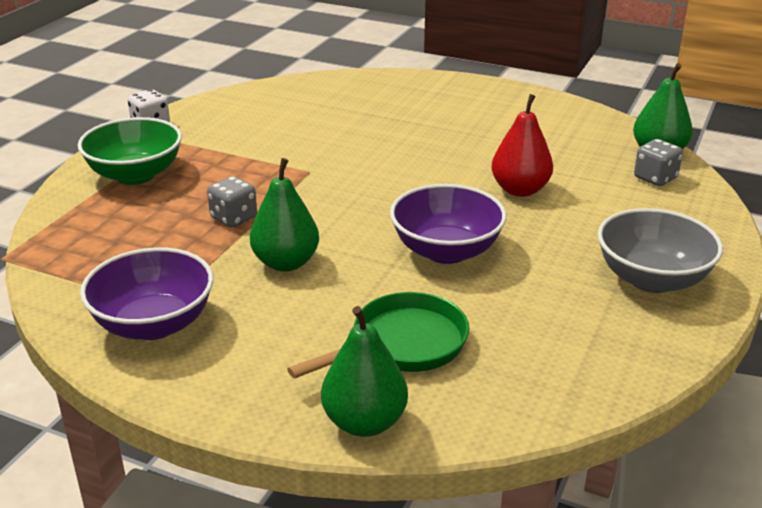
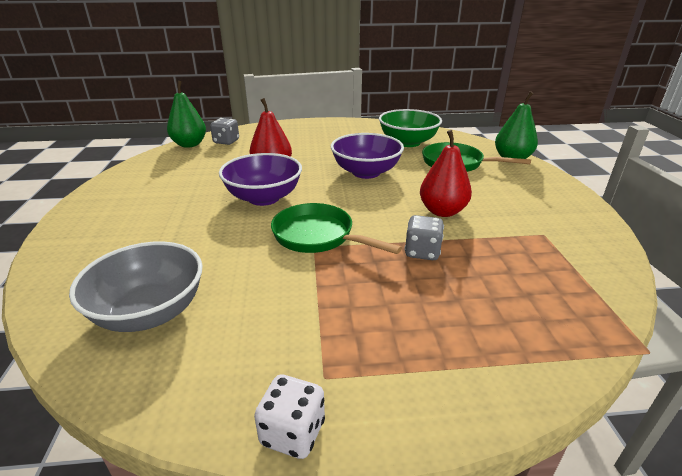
camera: 120 degrees left, 0 degrees up
(135, 175) = (426, 354): green bowl -> green bowl (408, 142)
(154, 324) = (560, 229): purple bowl -> purple bowl (264, 198)
(286, 263) = (442, 211): green pear -> red pear
(324, 177) = (318, 236): none -> green pan
(652, 279) = (334, 131): grey bowl -> grey bowl (150, 312)

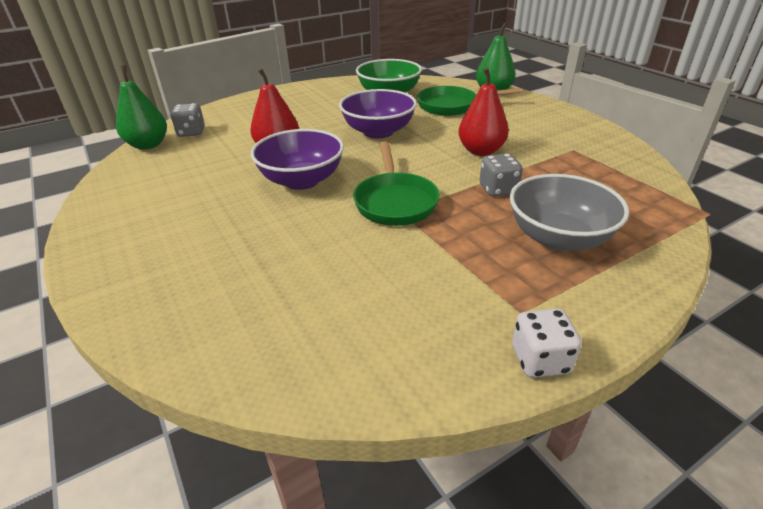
camera: 25 degrees left, 5 degrees up
(150, 312) = (306, 319): grey bowl -> grey bowl (558, 238)
(318, 236) = (395, 202): green pan -> green pan turned 105 degrees counterclockwise

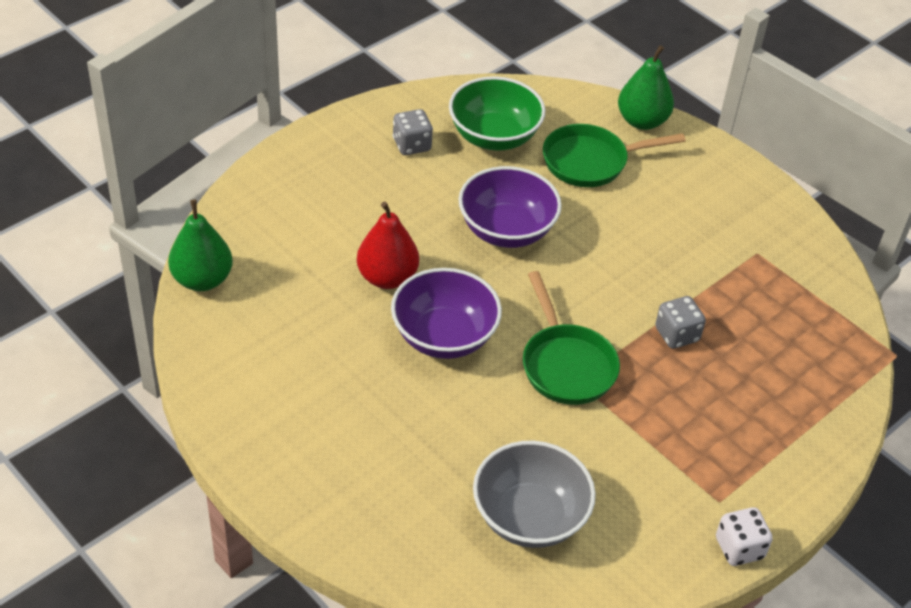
camera: 15 degrees left, 10 degrees up
(191, 132) = (247, 247): grey dice -> grey dice (412, 145)
(481, 151) = (646, 263): red pear -> none
(558, 238) = (747, 405): grey bowl -> grey bowl (529, 517)

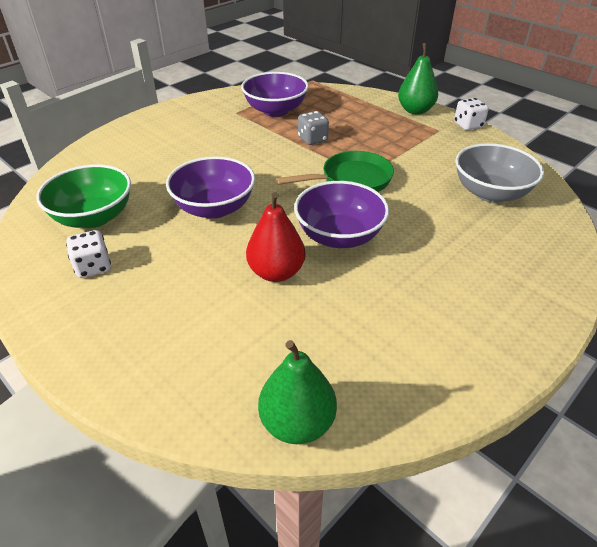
camera: 90 degrees left, 5 degrees down
(412, 145) = (93, 267): grey dice -> white dice
(590, 162) = (137, 170): green pan -> none
(642, 121) = (95, 148): green pear -> green pear (415, 110)
(768, 298) = (275, 110): none -> purple bowl

